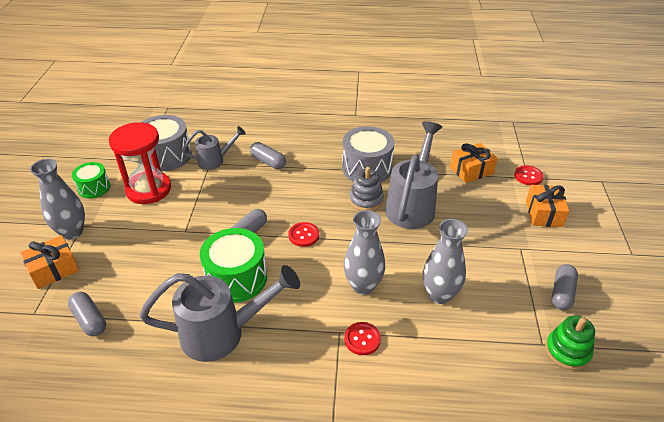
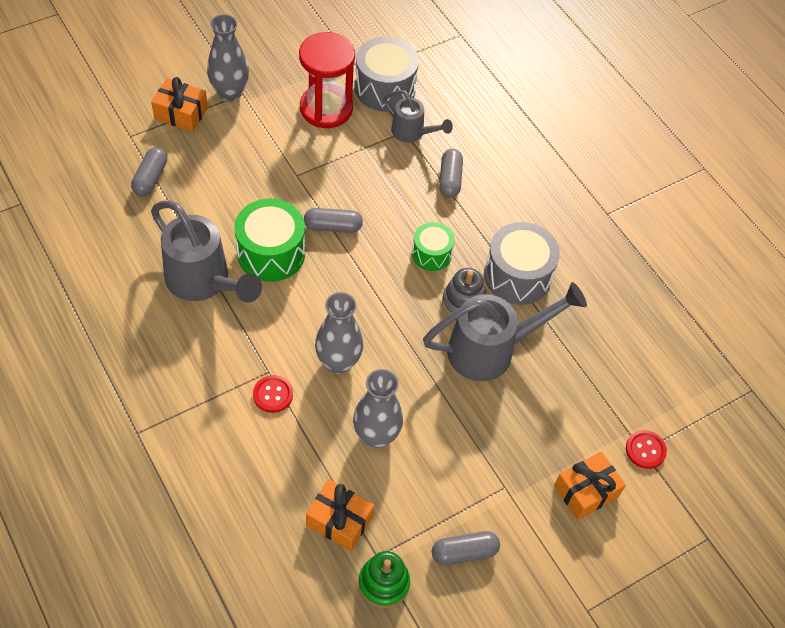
camera: 50 degrees right, 15 degrees up
(94, 188) = (294, 66): green drum -> green drum (431, 254)
(303, 235) = (366, 275): red button -> none
(471, 170) = (604, 383): orange gift -> orange gift (339, 520)

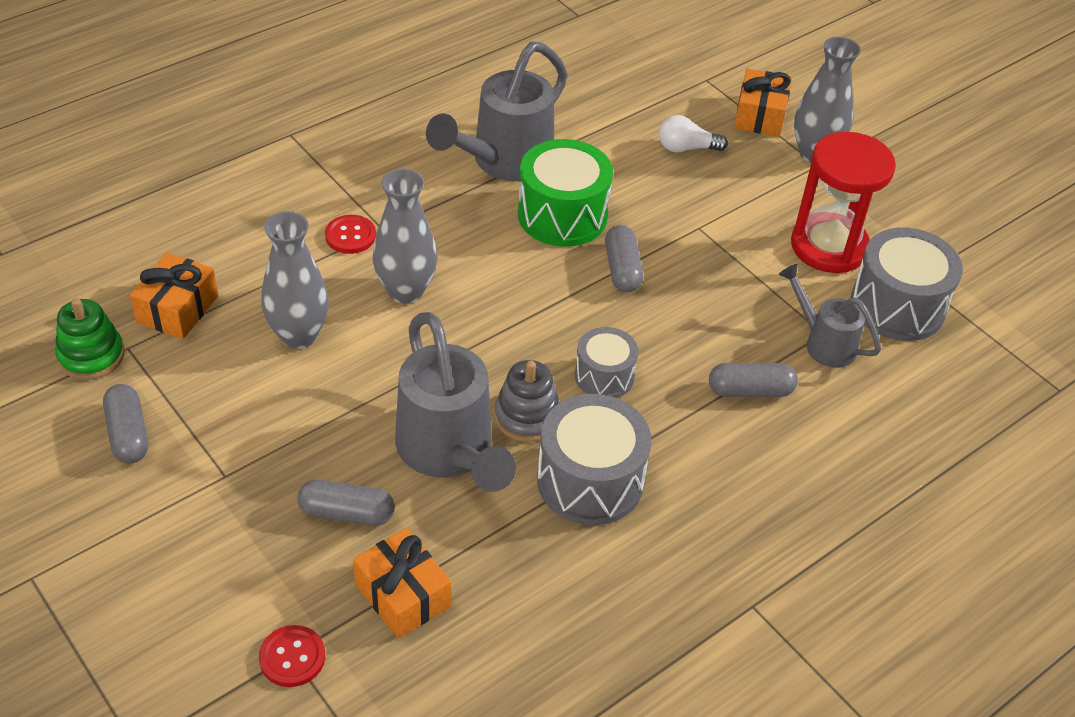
camera: 85 degrees right, 10 degrees down
(150, 178) = (647, 103): grey capsule -> grey capsule (347, 513)
(209, 164) = (686, 148): none -> white light bulb
(412, 133) = (823, 342): grey watering can -> grey watering can turned 105 degrees clockwise
(431, 254) = (604, 376): green drum -> grey drum
(586, 491) = (219, 575): orange gift -> orange gift (402, 595)

